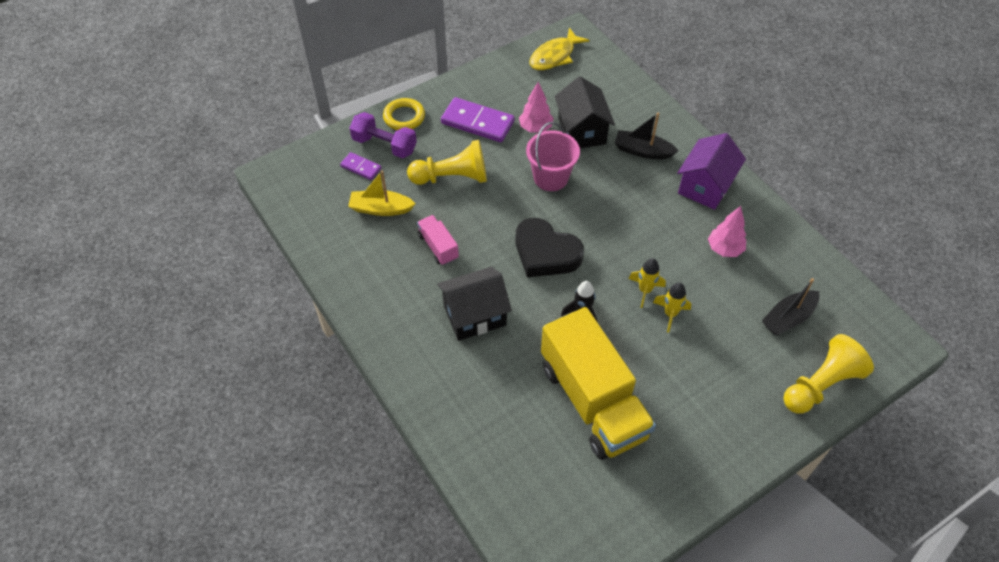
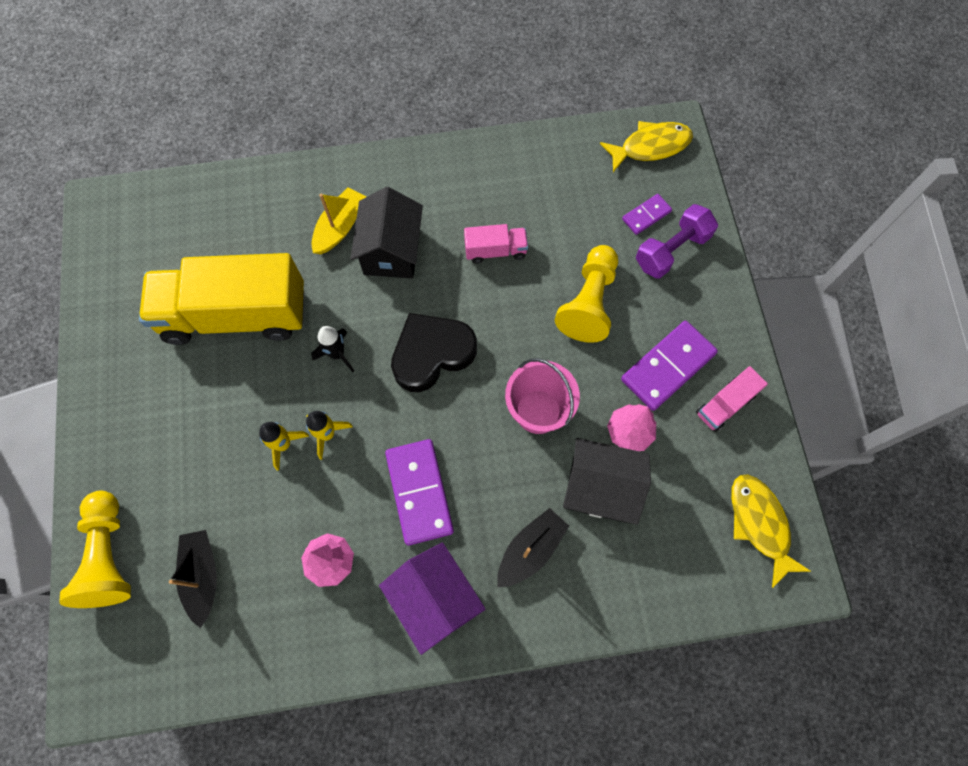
camera: 115 degrees right, 15 degrees up
(294, 183) = (650, 147): none -> yellow fish
(381, 209) = (575, 215): yellow boat -> yellow boat (340, 227)
(404, 117) = (711, 287): yellow ring -> none
(488, 89) = (725, 405): none -> pink truck
(647, 220) = (419, 492): none -> purple domino

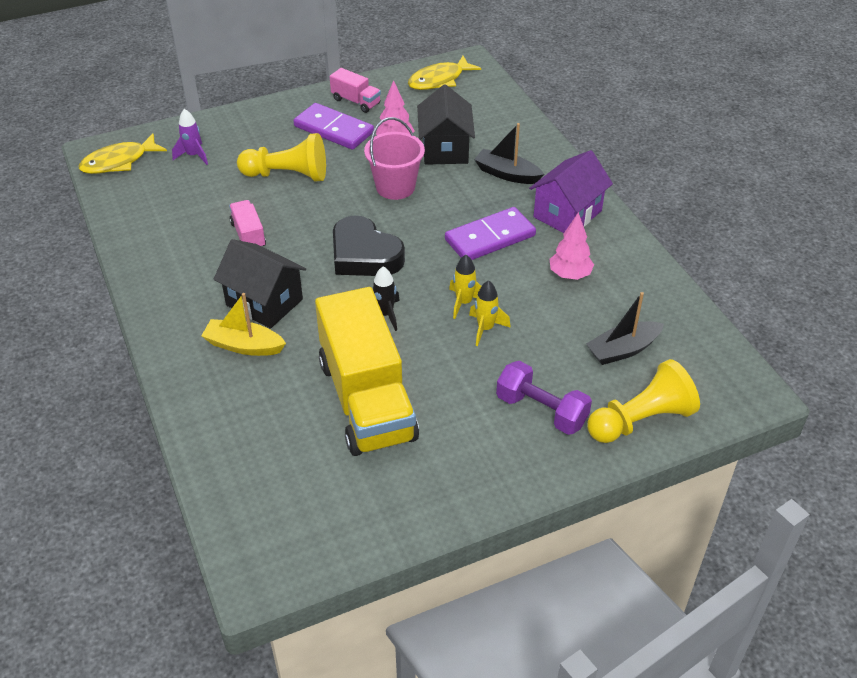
camera: 105 degrees left, 25 degrees down
(391, 251) = (264, 302): black house -> black house turned 45 degrees clockwise
(646, 215) = (193, 156): purple domino -> purple rocket
(650, 147) = (119, 162): yellow fish -> yellow fish turned 90 degrees counterclockwise
(671, 250) = (226, 139): purple dumbbell -> purple dumbbell (541, 411)

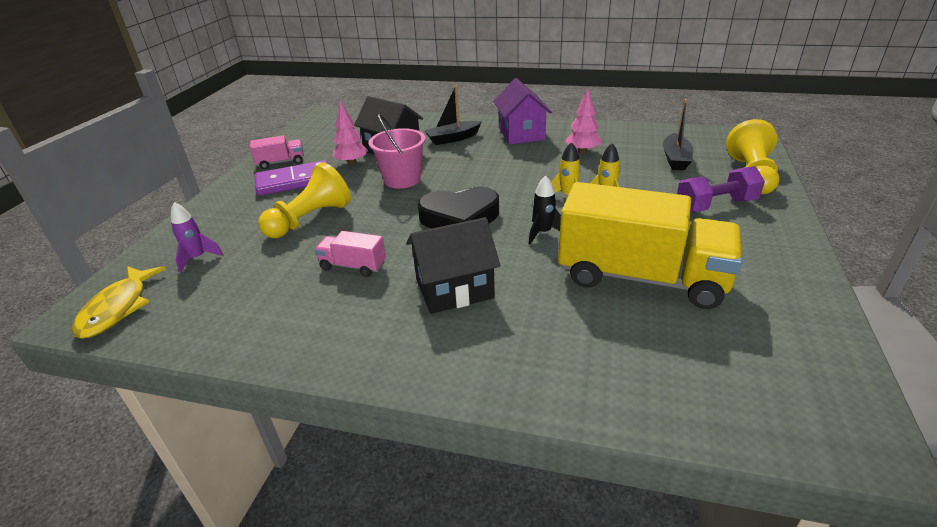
camera: 50 degrees left, 10 degrees down
(244, 346) = (500, 323): yellow boat -> none
(439, 80) = (319, 128): yellow fish -> none
(490, 238) = (509, 164): purple domino -> none

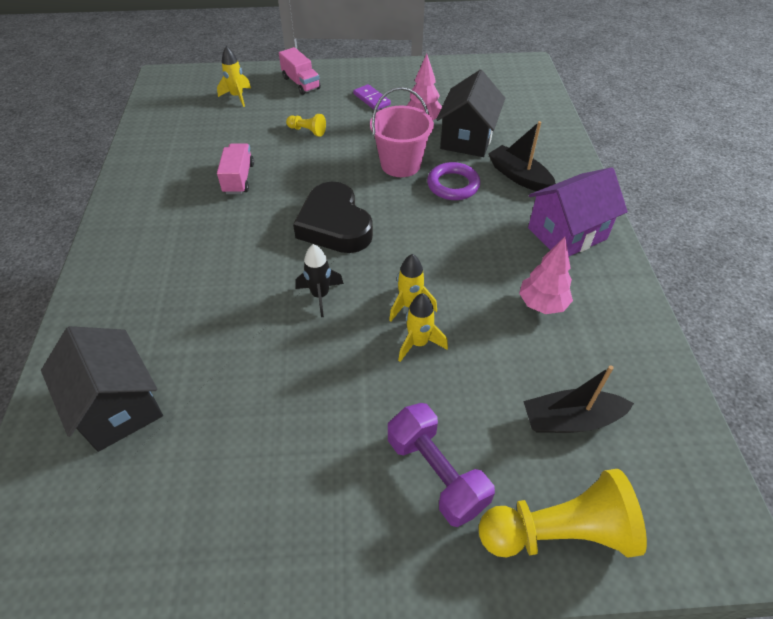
camera: 70 degrees right, 15 degrees up
(118, 308) = (174, 89): yellow fish -> none
(198, 258) = (237, 97): purple rocket -> yellow rocket
(281, 162) = (405, 79): pink truck -> pink truck (301, 83)
(294, 181) = (371, 99): purple domino -> purple domino, size x0.54
(310, 219) = (307, 131): yellow pawn -> yellow pawn, size x0.47
(445, 162) = (453, 185): none -> purple ring
(454, 289) = (212, 249): black house -> black house (118, 406)
(641, 277) = (247, 392): yellow truck -> none

